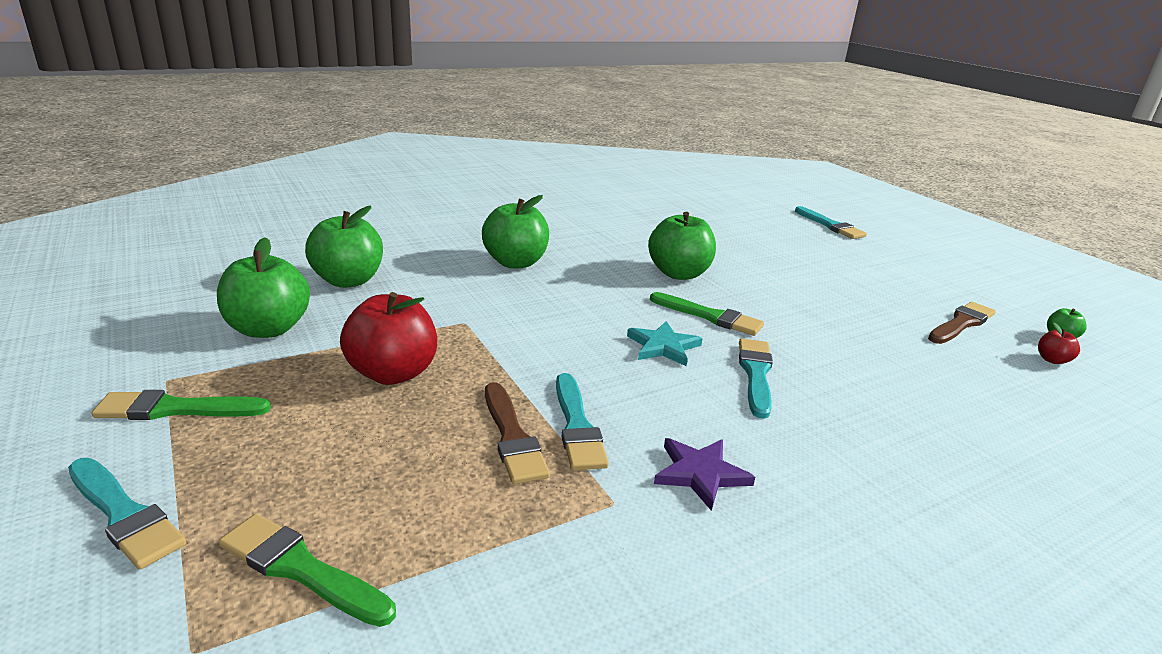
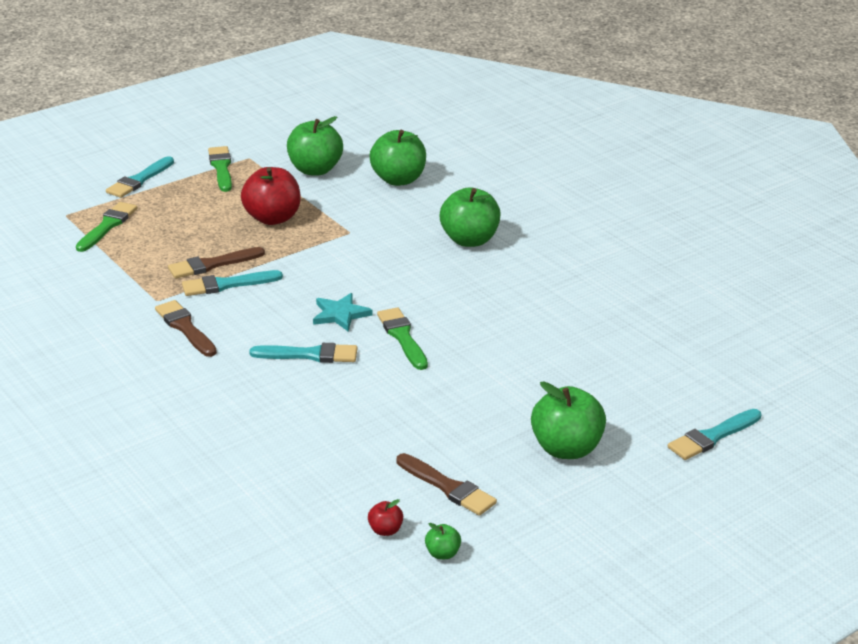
camera: 85 degrees right, 5 degrees up
(679, 274) = (489, 322): green apple -> green apple (566, 449)
(700, 474) = (185, 328): purple star -> brown brush
(710, 316) = (402, 337): green brush -> green brush turned 135 degrees clockwise

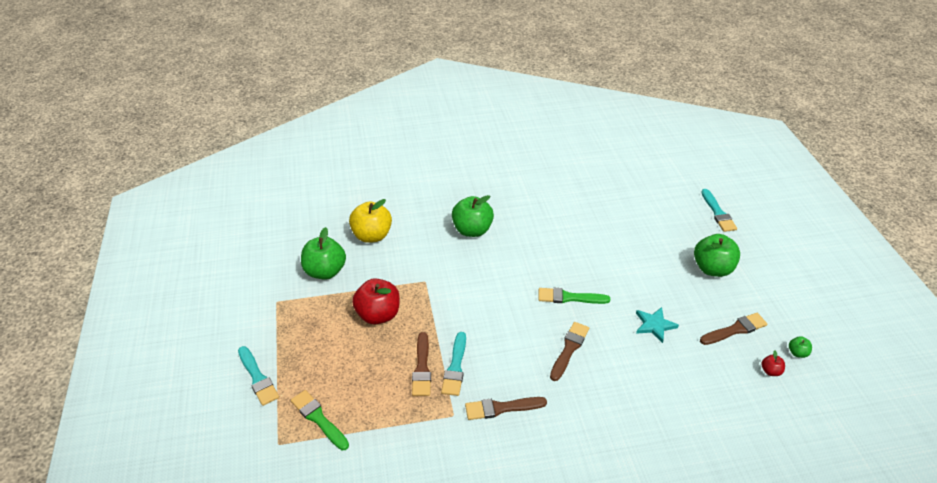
camera: 65 degrees left, 10 degrees up
(221, 168) = (279, 322): green brush -> none
(309, 355) = (569, 349): turquoise brush -> brown brush
(340, 314) = (527, 318): turquoise star -> turquoise star (654, 325)
(398, 180) = (372, 236): green apple -> yellow apple

